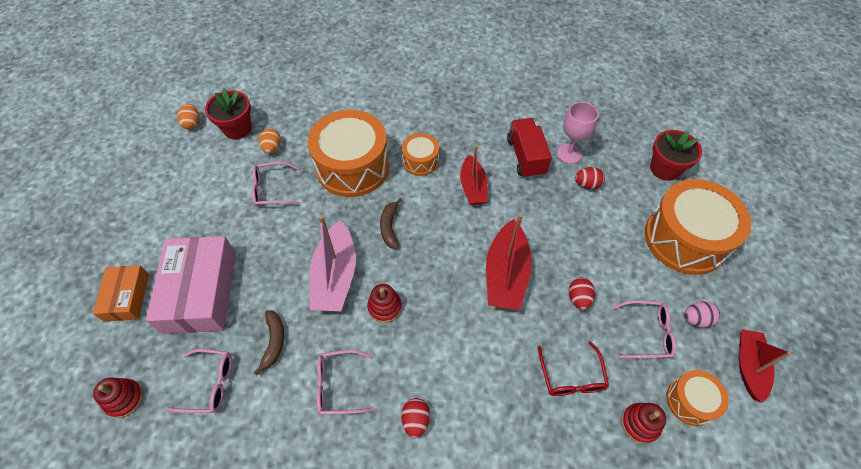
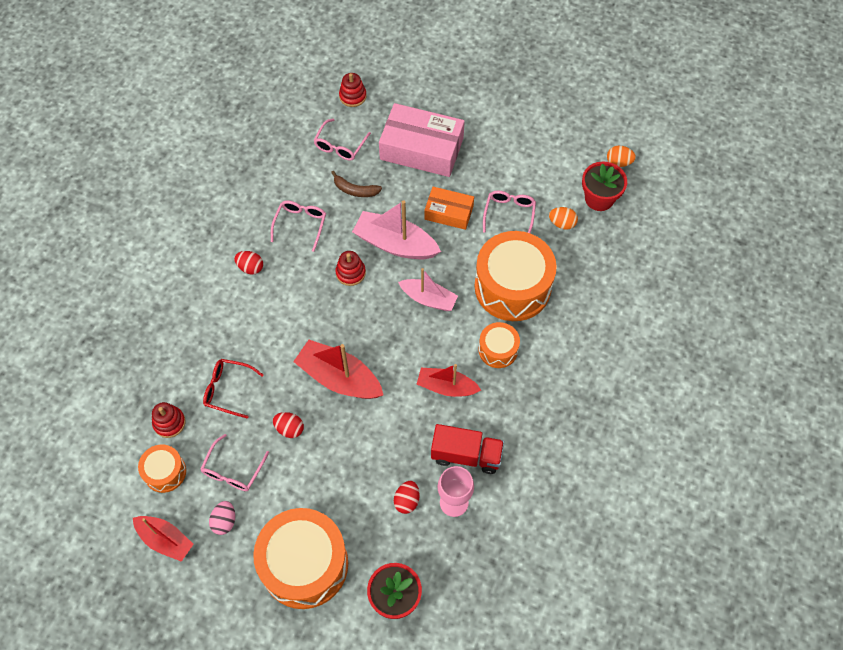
camera: 110 degrees right, 5 degrees up
(127, 297) = (437, 102): orange box -> orange box (449, 212)
(389, 227) = (428, 299): brown banana -> pink boat

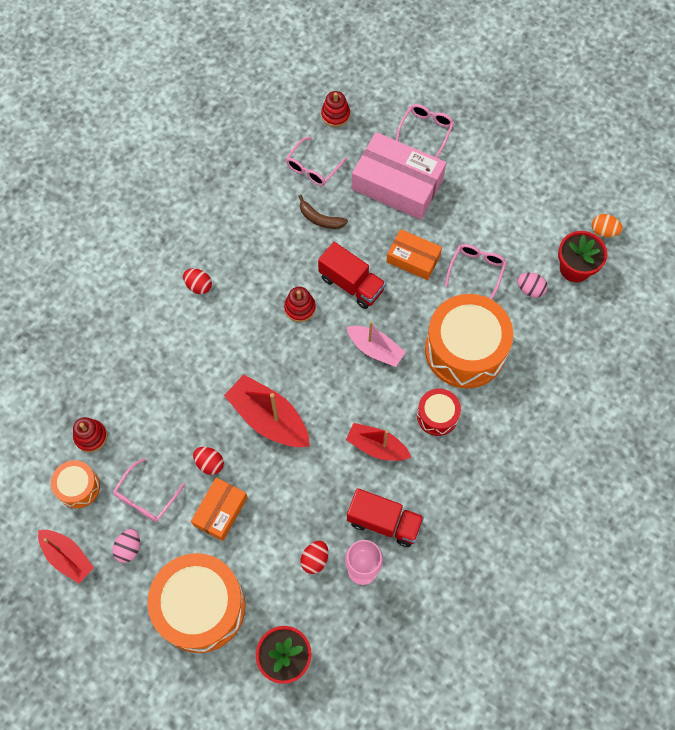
camera: 10 degrees right, 5 degrees up
(228, 389) = (154, 412): red glasses -> none
(300, 224) = (257, 247): pink glasses -> pink glasses (426, 130)
(308, 471) = (220, 511): none -> orange box
(395, 244) = (351, 284): pink boat -> red truck
(498, 350) = (437, 416): orange drum -> red drum
(562, 223) = (530, 289): orange egg -> pink egg

